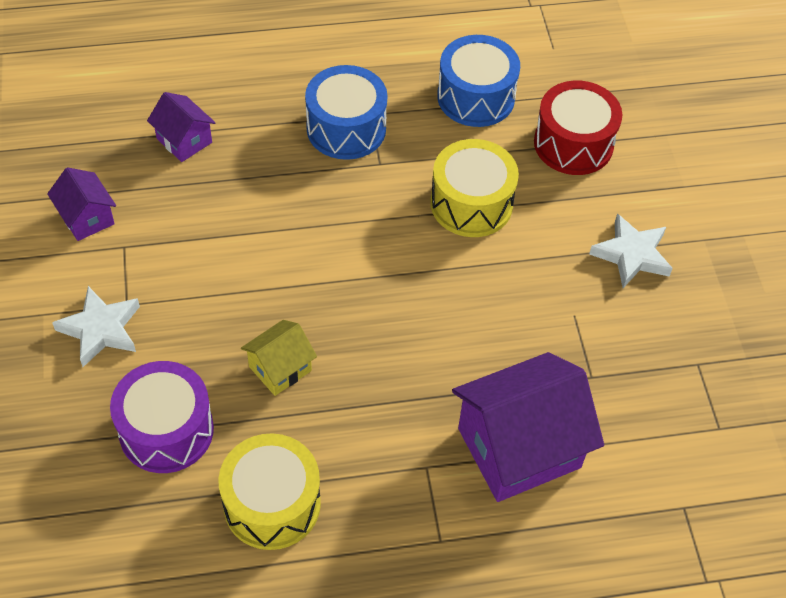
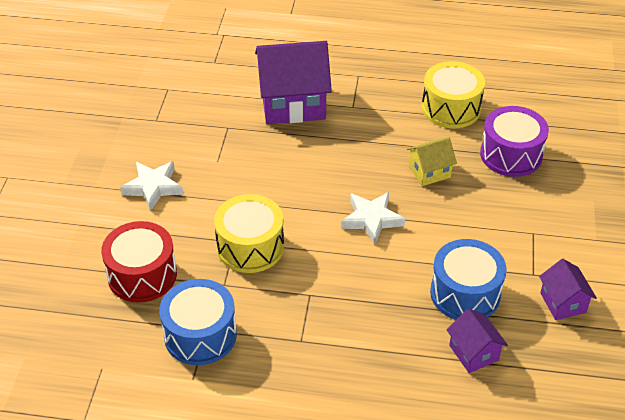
camera: 160 degrees left, 10 degrees down
(101, 329) = (552, 220): white star -> white star (371, 219)
(346, 128) = (327, 331): blue drum -> blue drum (465, 293)

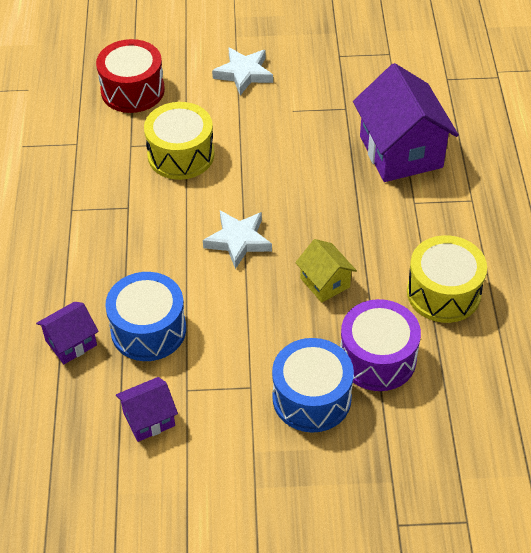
camera: 80 degrees right, 5 degrees up
(200, 335) = (69, 141): blue drum -> blue drum (311, 398)

